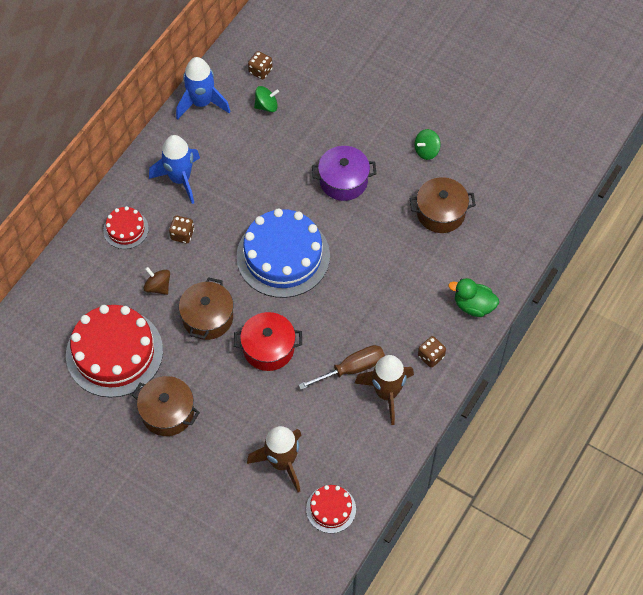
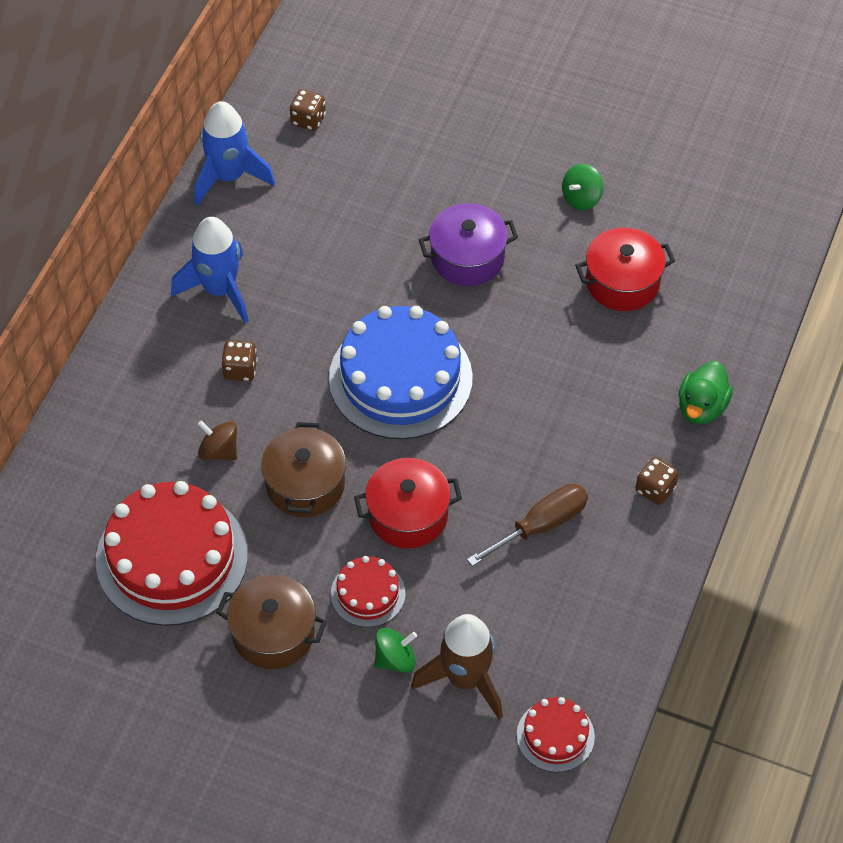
camera: 10 degrees left, 5 degrees down
(126, 229) = (151, 374): red cake -> red cake (368, 593)
(266, 106) = (328, 167): green spinning top -> green spinning top (395, 659)
(386, 393) = (601, 553): brown rocket -> none
(440, 213) = (622, 282): brown pot -> red pot
(473, 306) = (701, 407): green duck -> green duck turned 75 degrees counterclockwise

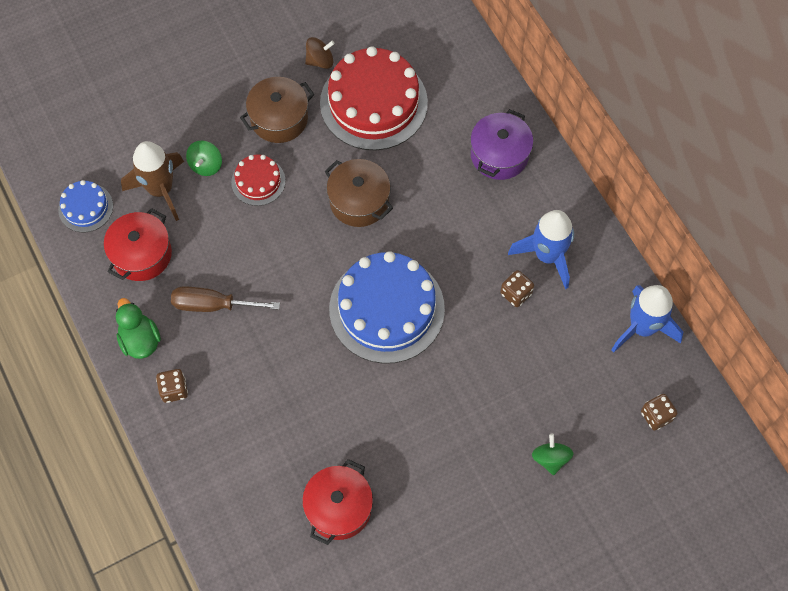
camera: 130 degrees right, 10 degrees up
(219, 451) = (424, 173): brown spinning top -> brown spinning top (320, 61)
(240, 370) = (474, 224): brown dice -> brown dice (516, 293)
(408, 515) = (288, 239): red pot -> red pot (142, 254)
(467, 258) = (446, 424): purple pot -> purple pot (499, 155)
(541, 525) = (213, 305): brown screwdriver -> brown screwdriver turned 90 degrees clockwise
(555, 736) = (85, 207): red cake -> blue cake
(581, 198) = (432, 544): green spinning top -> green spinning top (550, 458)
(701, 407) = (201, 471): green duck -> green duck (140, 340)

